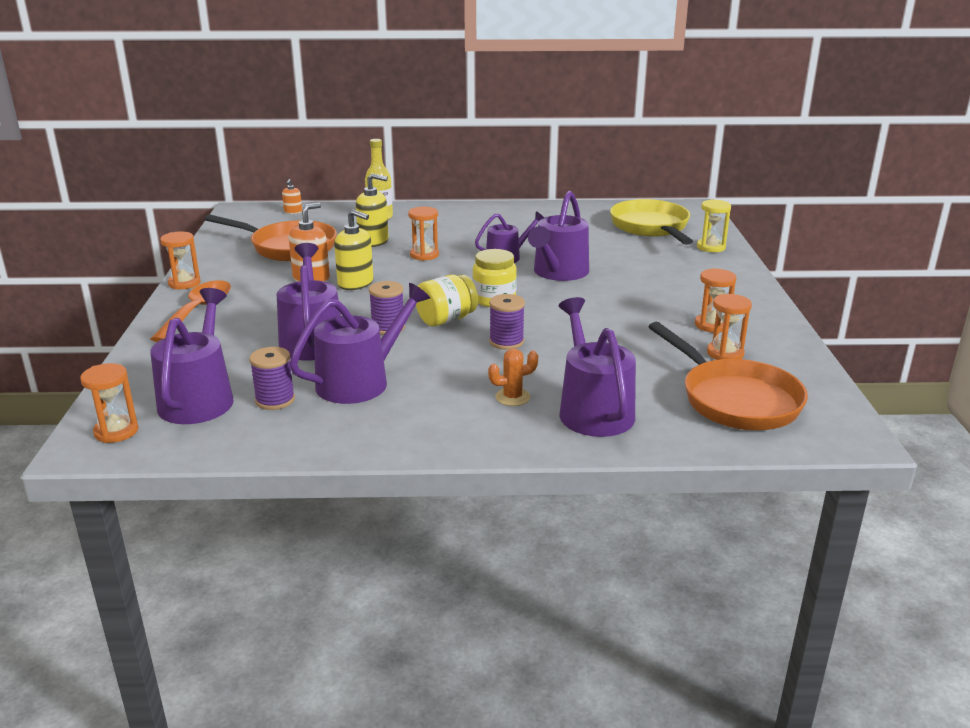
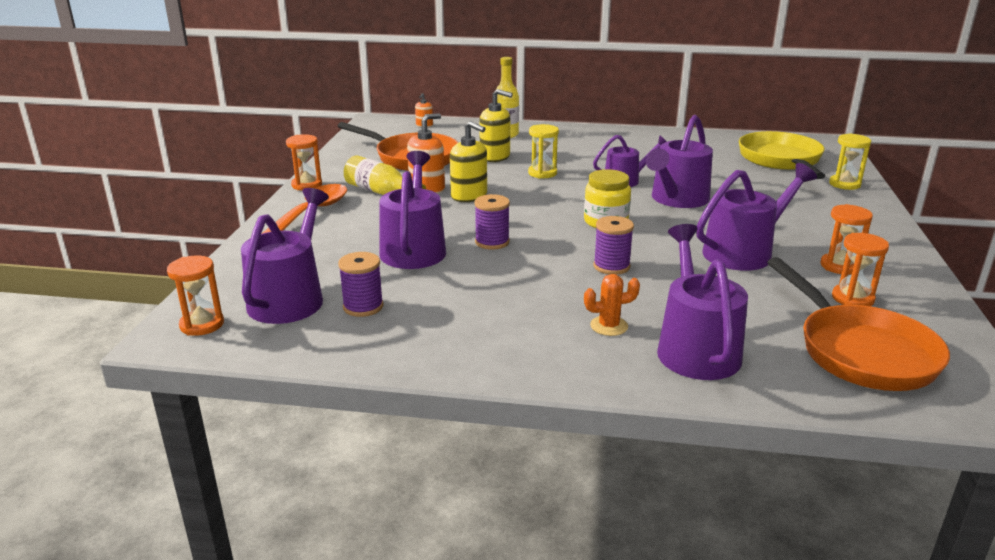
camera: 10 degrees right, 0 degrees up
(265, 285) = (381, 192): none -> yellow bottle
(360, 381) = (452, 295): purple watering can -> purple watering can (743, 252)
(424, 255) = (542, 173): orange hourglass -> yellow hourglass
(446, 320) = (552, 238): yellow jar -> none

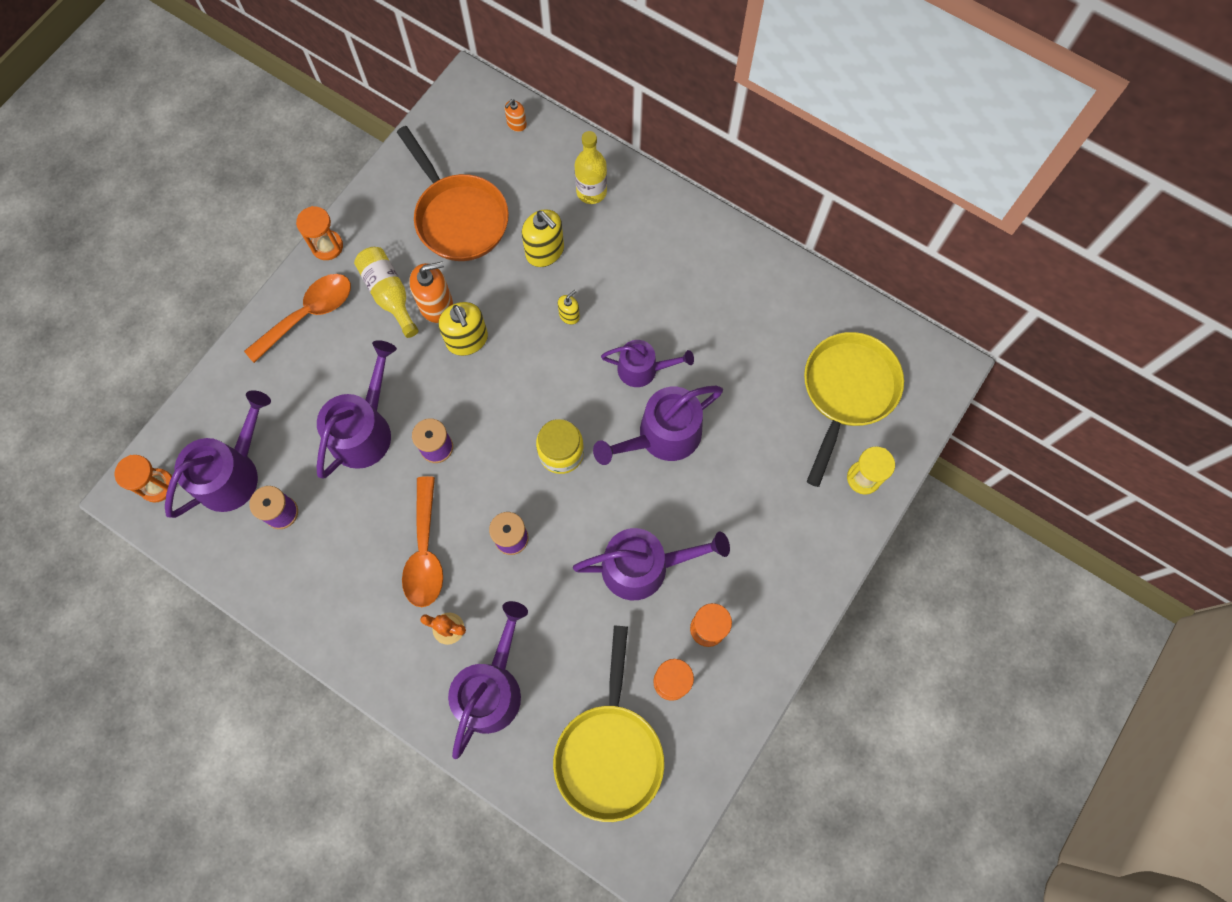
camera: 25 degrees right, 45 degrees up
(537, 292) = (425, 551): none -> orange spoon
(542, 173) = (569, 315): yellow hourglass -> yellow soap dispenser
(860, 351) = (609, 751): orange pan -> yellow pan

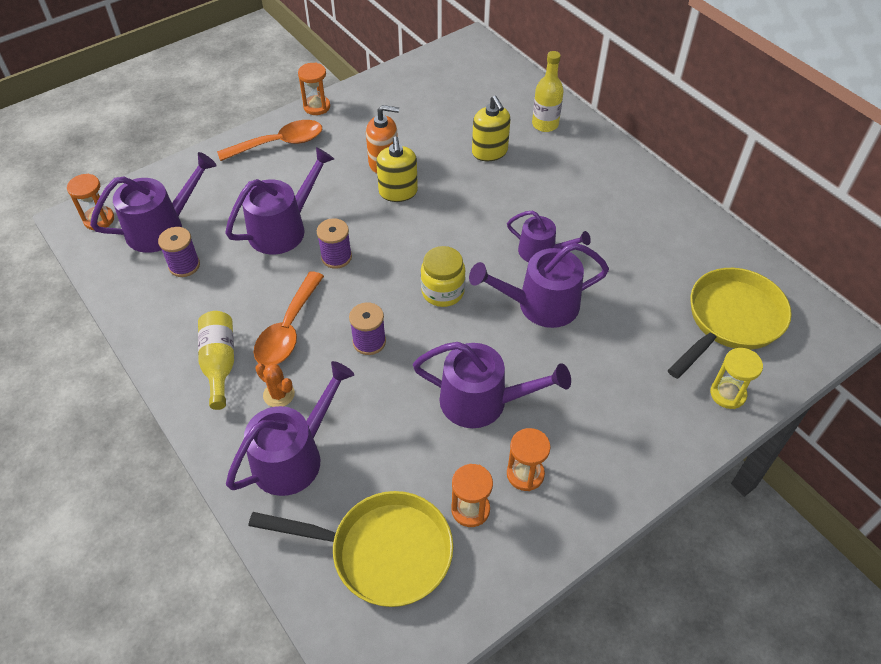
camera: 20 degrees right, 20 degrees down
(389, 294) = (349, 147): yellow bottle -> yellow bottle (219, 363)
(458, 217) = (428, 114): orange pan -> none
(516, 124) = (501, 71): orange soap dispenser -> none
(569, 315) = (492, 198): yellow soap dispenser -> none
(609, 751) = (382, 552): yellow pan -> yellow pan turned 105 degrees counterclockwise

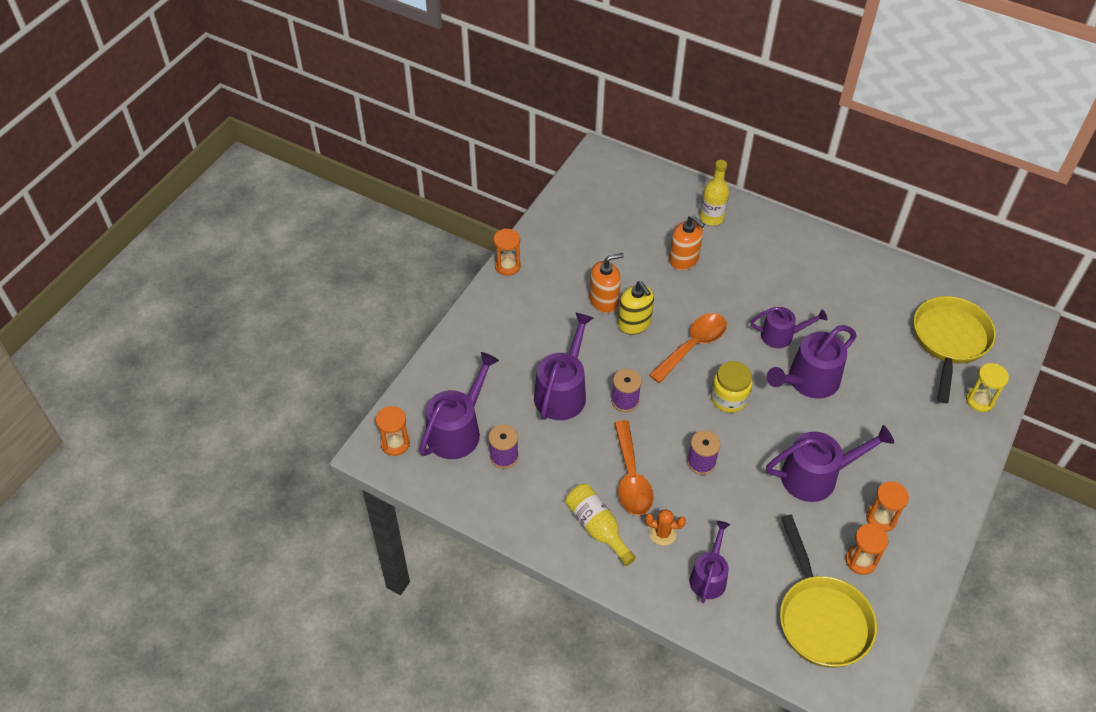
camera: 25 degrees left, 0 degrees up
(279, 144) = (500, 314): orange spoon -> orange spoon (693, 346)
(293, 457) = (709, 577): purple watering can -> purple watering can, size x0.64
(382, 552) = (821, 618): yellow pan -> yellow pan turned 90 degrees clockwise
(489, 152) = (684, 259): yellow soap dispenser -> orange soap dispenser

